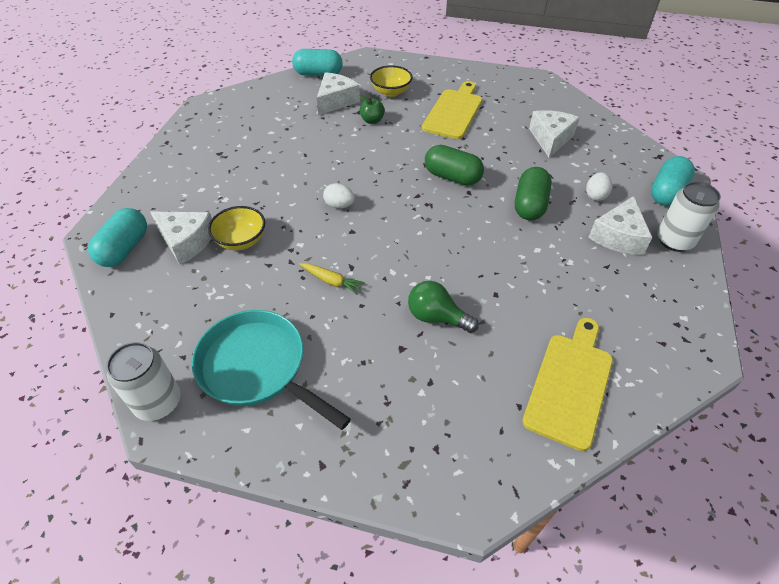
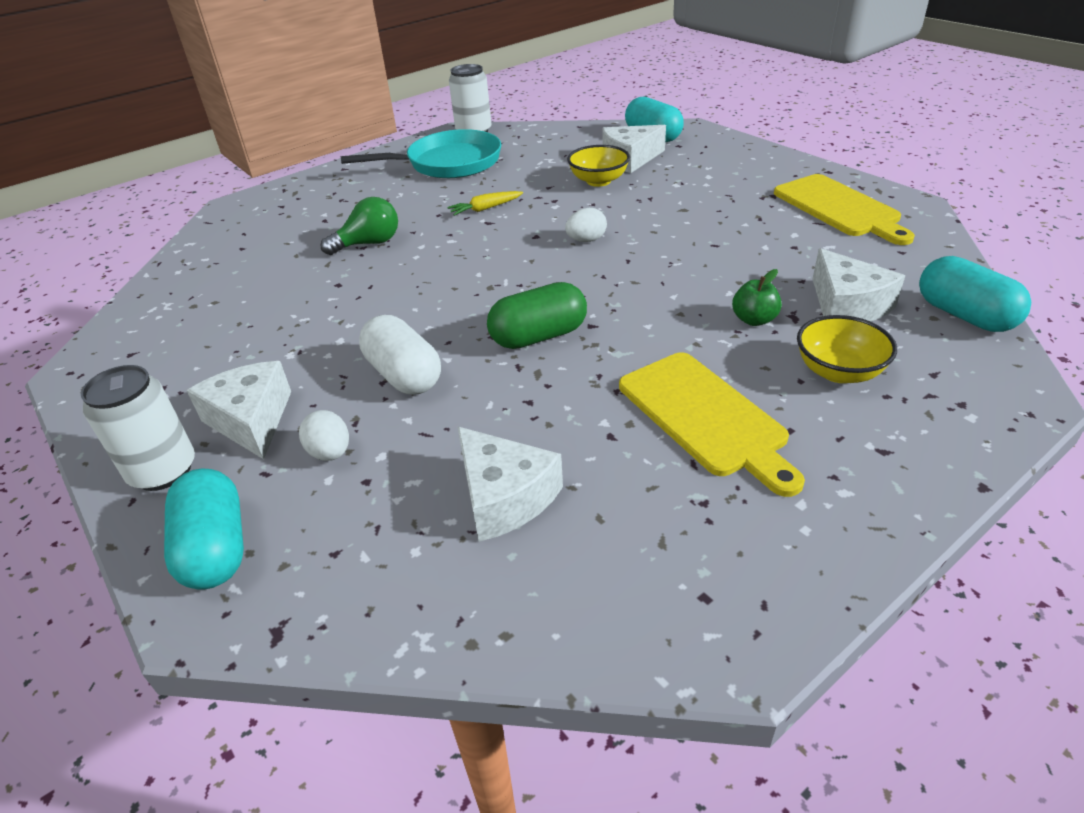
camera: 130 degrees right, 10 degrees down
(318, 74) = (964, 315): turquoise capsule -> turquoise capsule turned 75 degrees counterclockwise
(529, 205) = (404, 375): green capsule -> white capsule
(570, 384) = (209, 278): yellow cutting board -> yellow cutting board (839, 208)

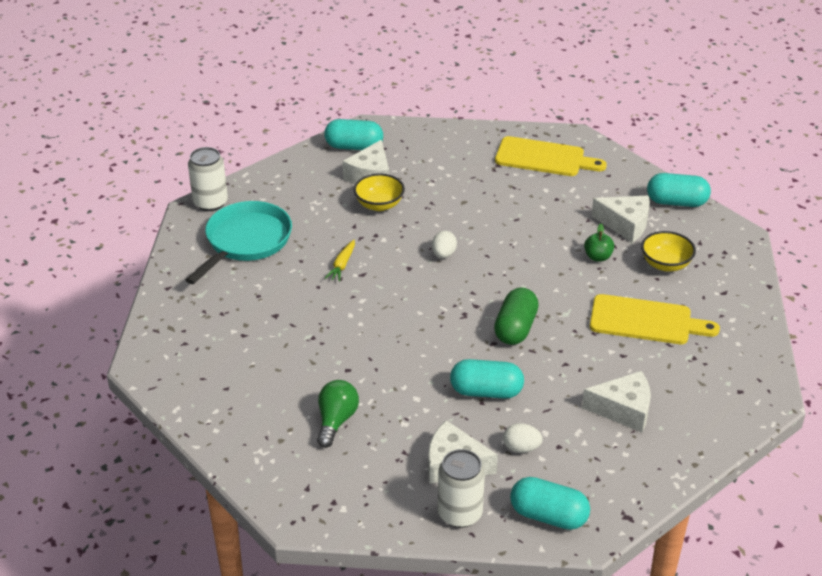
camera: 50 degrees left, 0 degrees up
(369, 243) = (312, 333): green light bulb -> green light bulb (336, 421)
(404, 375) = (486, 391): white capsule -> turquoise capsule

